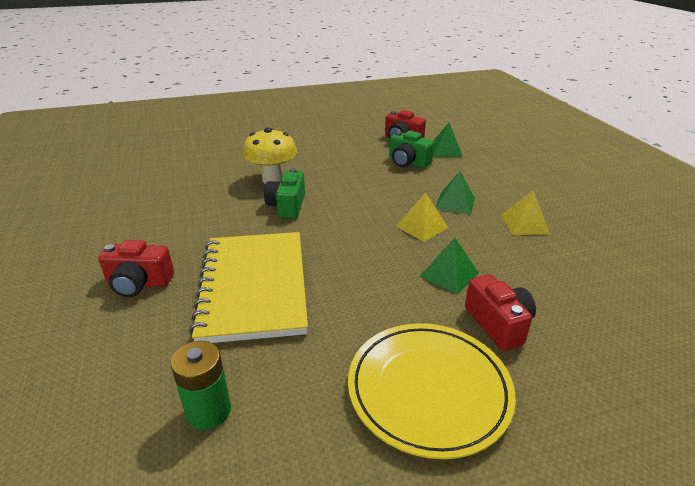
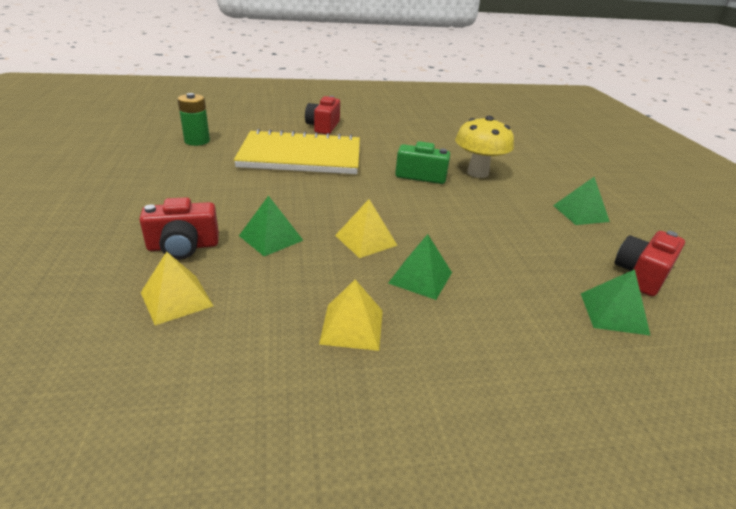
camera: 95 degrees right, 0 degrees up
(332, 147) = (580, 213): none -> green pyramid
(408, 162) = (548, 264): green camera -> none
(428, 390) = (148, 200): yellow plate -> none
(565, 304) = (177, 299): none -> yellow pyramid

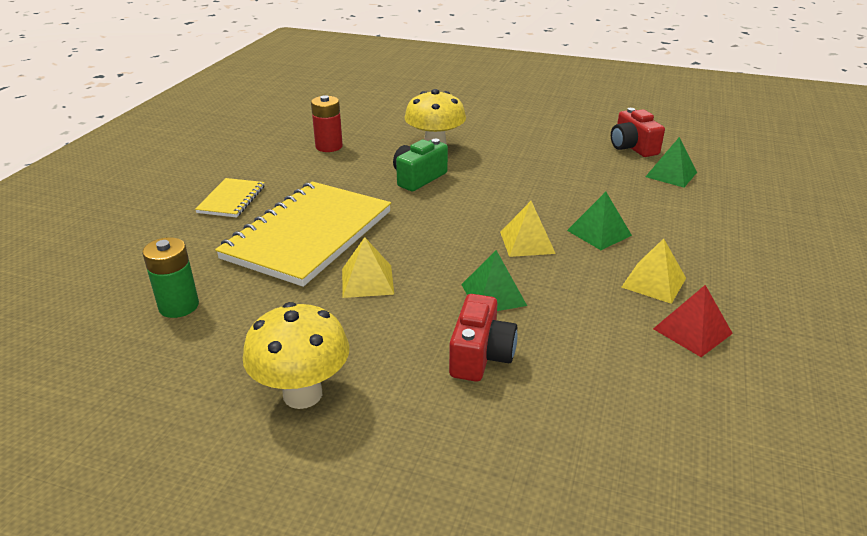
camera: 60 degrees left, 0 degrees up
(121, 192) = (302, 394): none -> yellow mushroom
(177, 299) = (580, 372): yellow pyramid -> yellow pyramid (367, 281)
(274, 366) = (692, 331): none -> red pyramid
(323, 127) = (231, 199): red camera -> yellow notebook
(428, 137) = (329, 146): none -> red battery
(580, 213) = (538, 134): green pyramid -> none

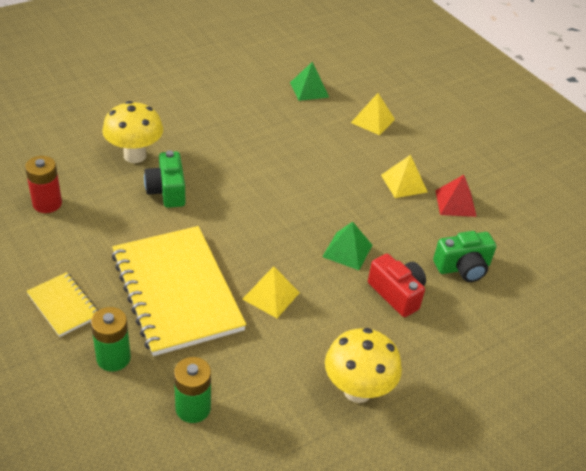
camera: 55 degrees left, 10 degrees up
(198, 244) = (113, 358): none -> green battery
(527, 242) = (310, 199): yellow pyramid -> yellow pyramid (373, 121)
(598, 386) = (463, 267): none -> green camera
(599, 233) = (335, 165): green pyramid -> none
(632, 147) = (258, 76): red camera -> none

